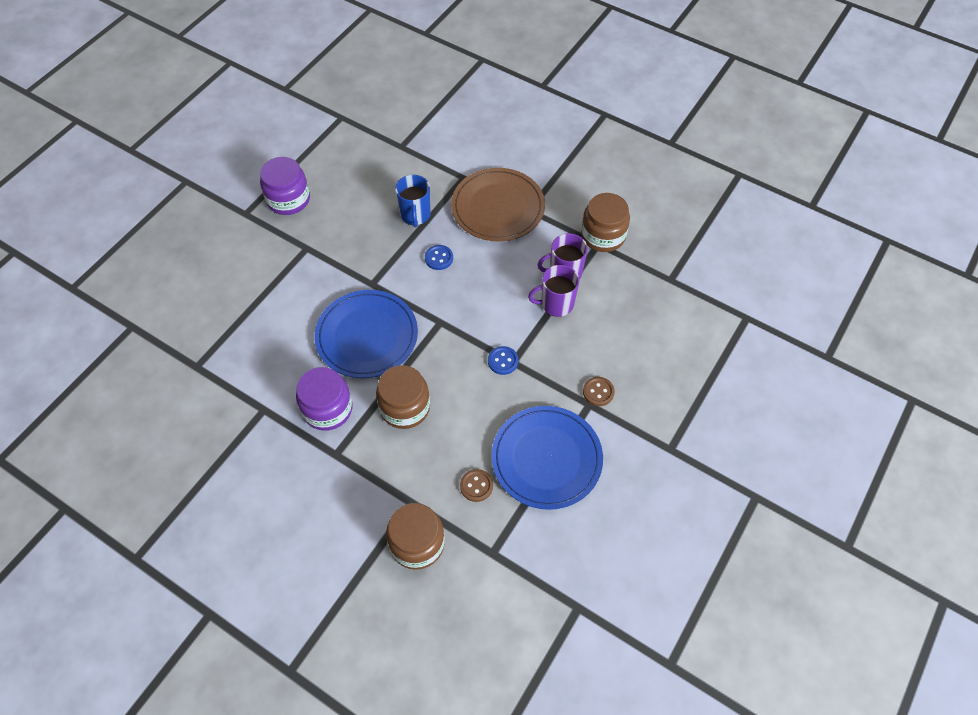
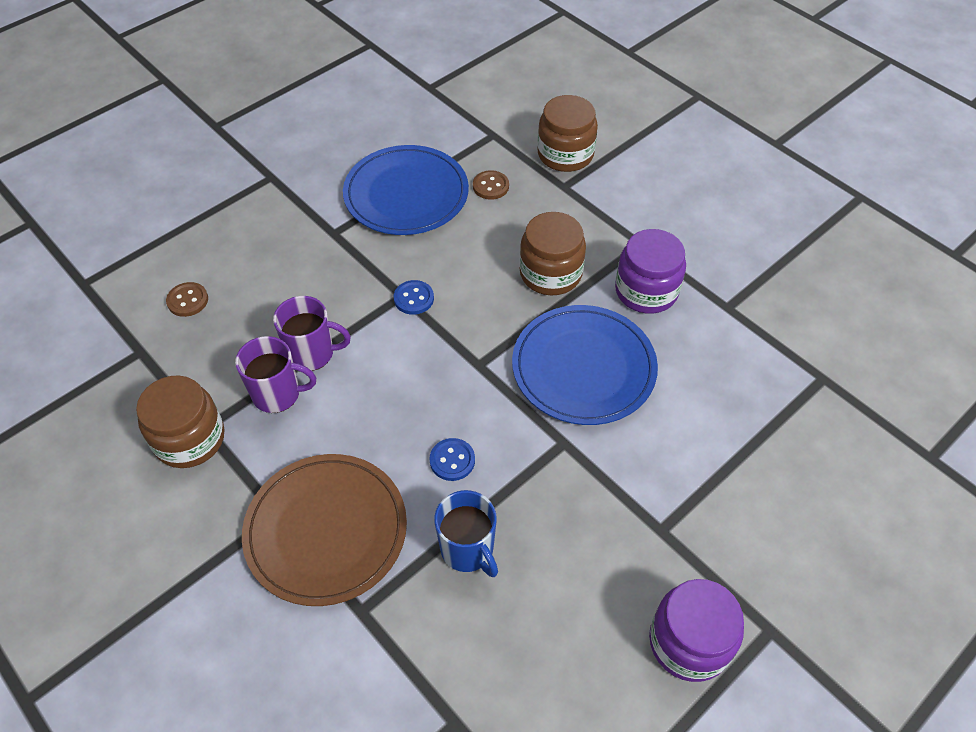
camera: 165 degrees left, 5 degrees down
(415, 215) = (468, 549): blue mug -> blue mug turned 135 degrees clockwise
(598, 392) = (316, 242): brown button -> brown button (187, 300)

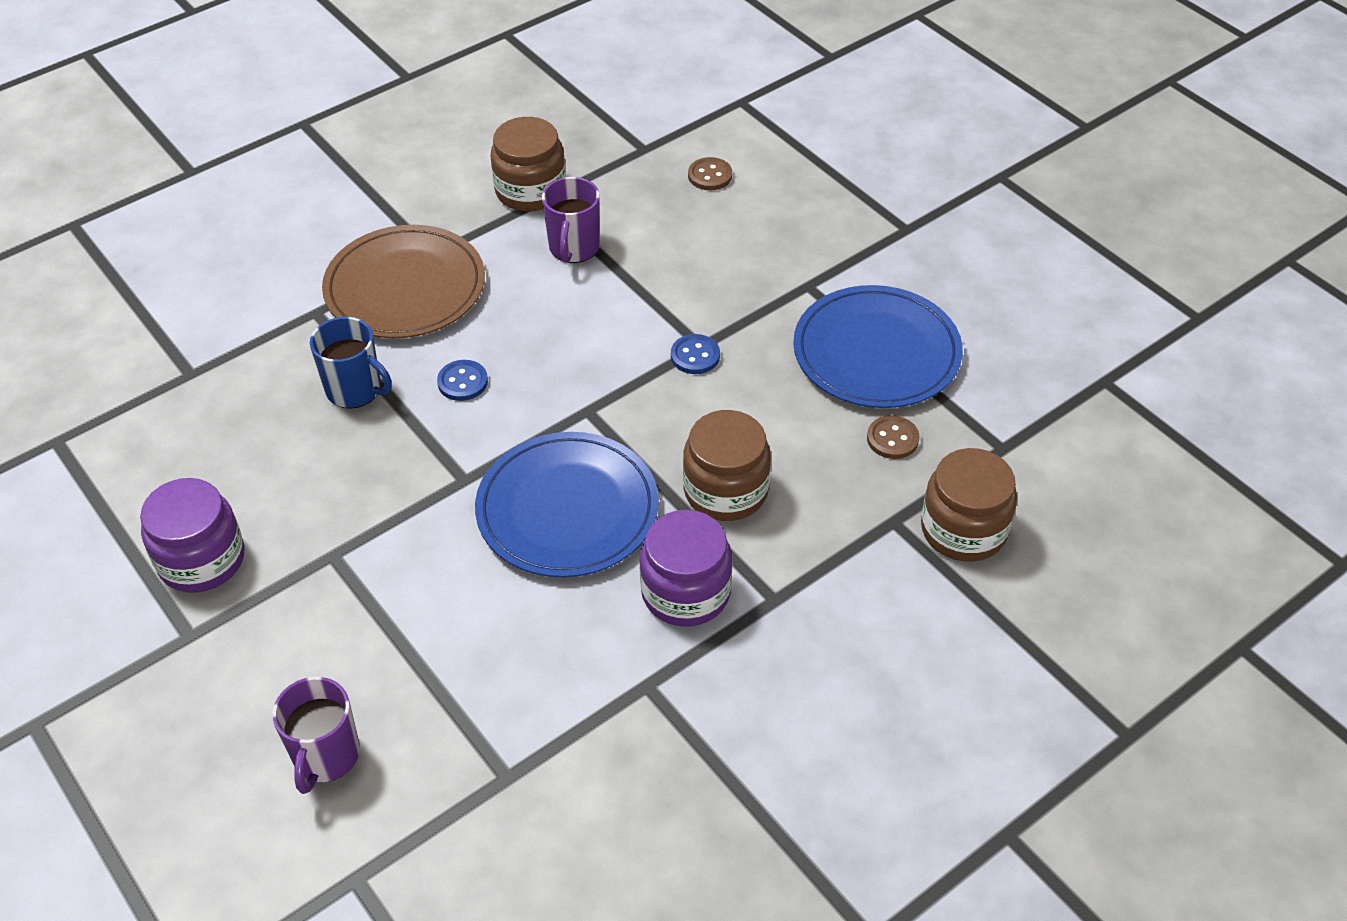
camera: 95 degrees right, 5 degrees down
(312, 353) = (624, 272): purple mug -> purple mug (326, 756)
(468, 549) = (355, 390): blue mug -> blue mug turned 120 degrees counterclockwise

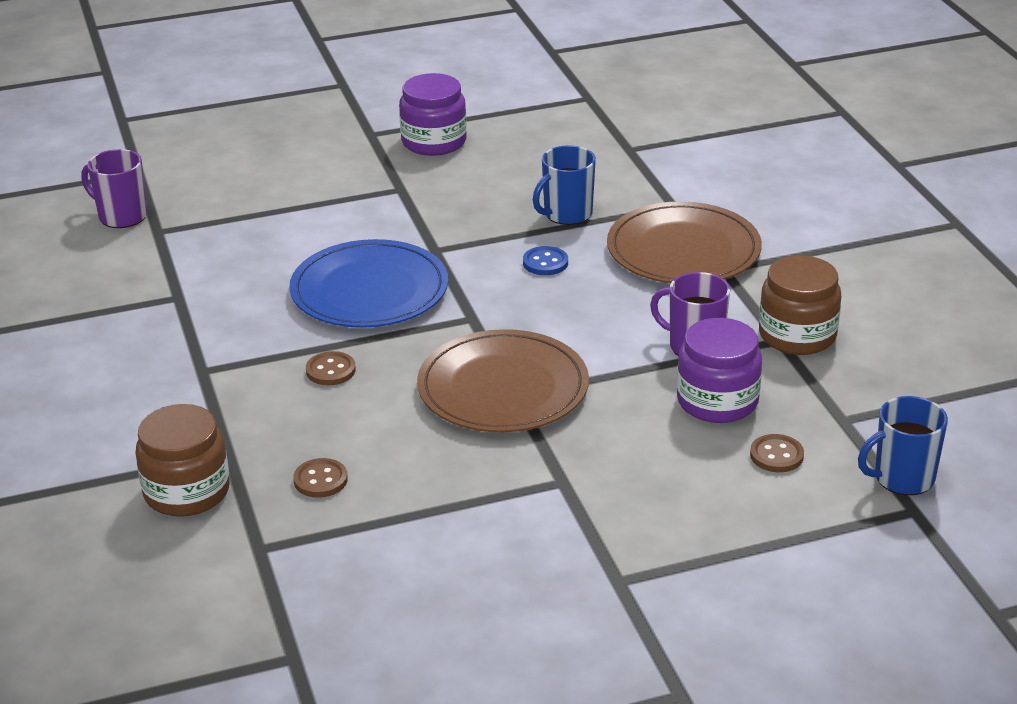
camera: 110 degrees right, 15 degrees down
(326, 756) = (233, 171): purple mug -> purple mug (121, 216)
(686, 592) = (244, 329): purple jar -> purple jar (717, 401)
(695, 356) = (503, 388): blue button -> brown plate
(705, 111) = (902, 478): none -> blue mug
(725, 490) = (330, 370): brown jar -> brown button
(876, 352) = (439, 502): blue plate -> none

